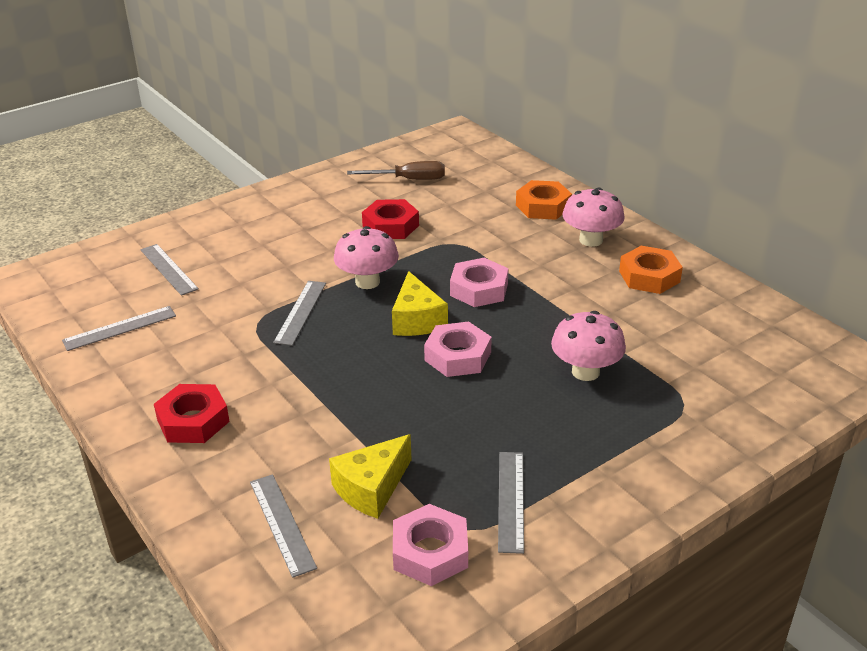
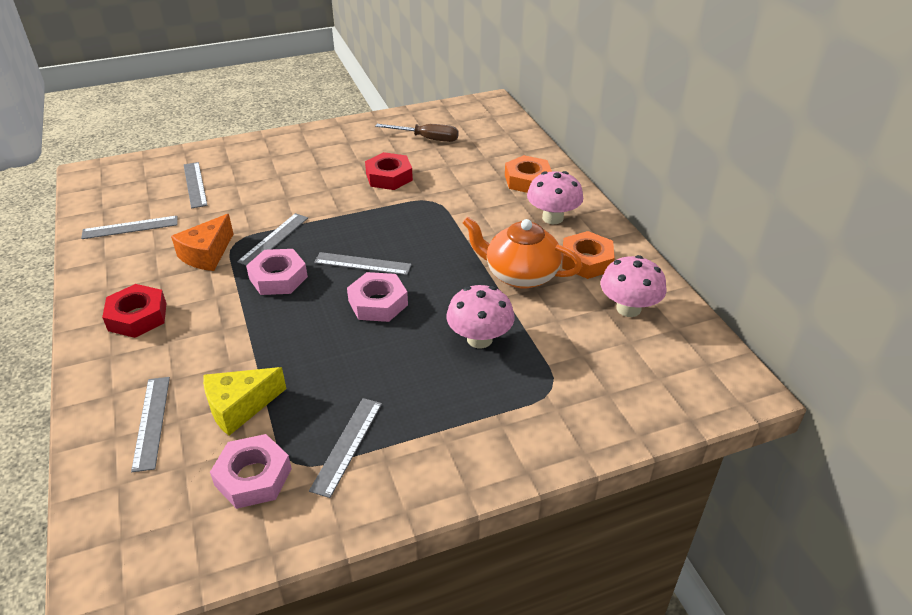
camera: 15 degrees right, 5 degrees up
(232, 341) = (207, 254): none -> orange cheese
(367, 282) = (342, 223): pink mushroom -> pink mushroom (628, 308)
(416, 320) = (362, 264): yellow cheese -> grey ruler
(479, 289) = (430, 246): pink nut -> pink nut (278, 278)
(590, 302) = (520, 274): none -> orange teapot

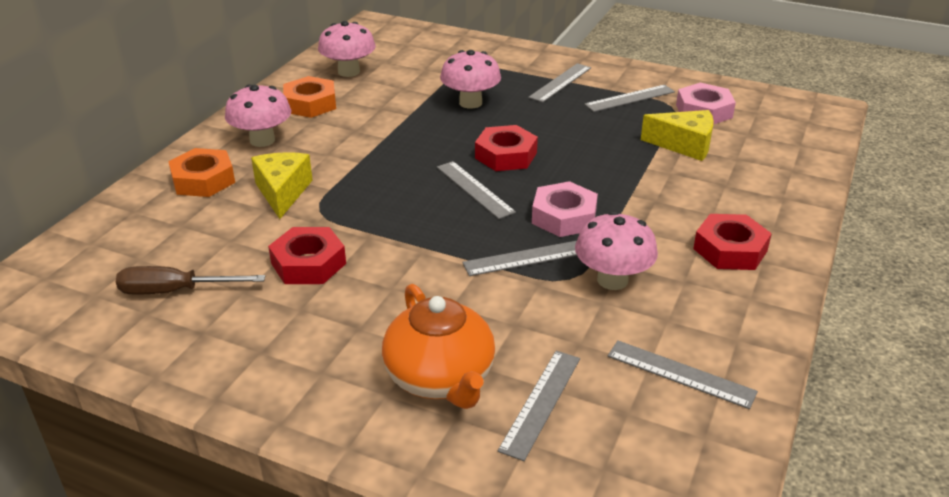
camera: 135 degrees left, 5 degrees down
(152, 422) = (758, 166): grey ruler -> grey ruler (560, 82)
(207, 254) = (612, 280): orange cheese -> pink mushroom
(378, 303) = (505, 155): pink nut -> red nut
(427, 139) = (175, 291): brown screwdriver -> brown screwdriver turned 60 degrees counterclockwise
(472, 198) = (283, 192): none -> yellow cheese
(520, 274) = (372, 120): orange teapot -> orange teapot (440, 378)

